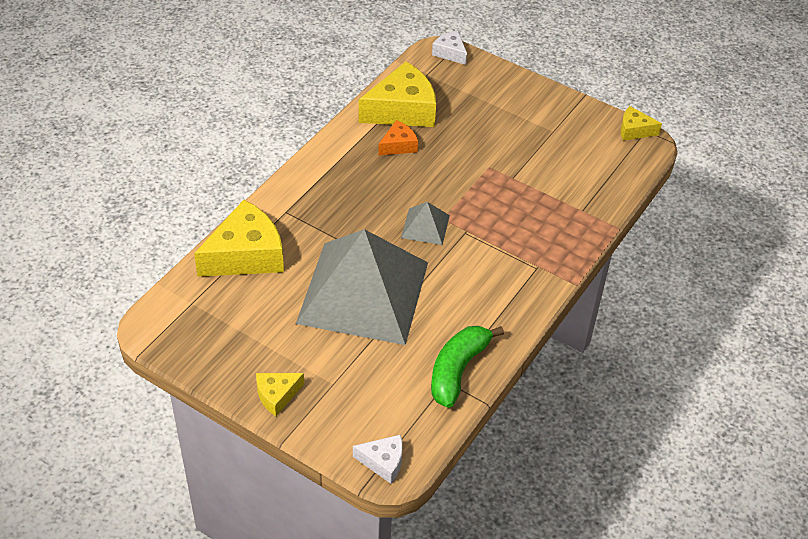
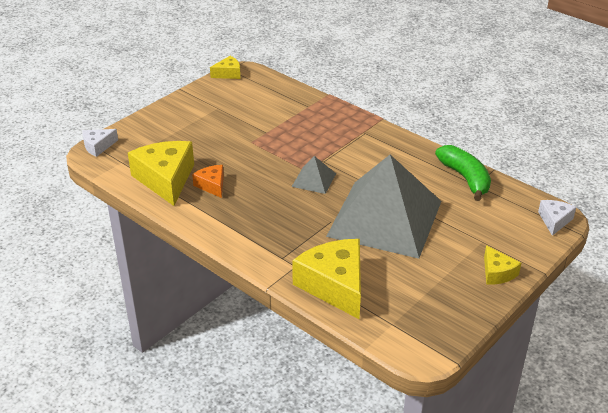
camera: 80 degrees left, 10 degrees down
(458, 370) = (465, 178): green banana -> green banana turned 150 degrees counterclockwise
(634, 130) = (228, 74): yellow cheese -> yellow cheese turned 135 degrees counterclockwise

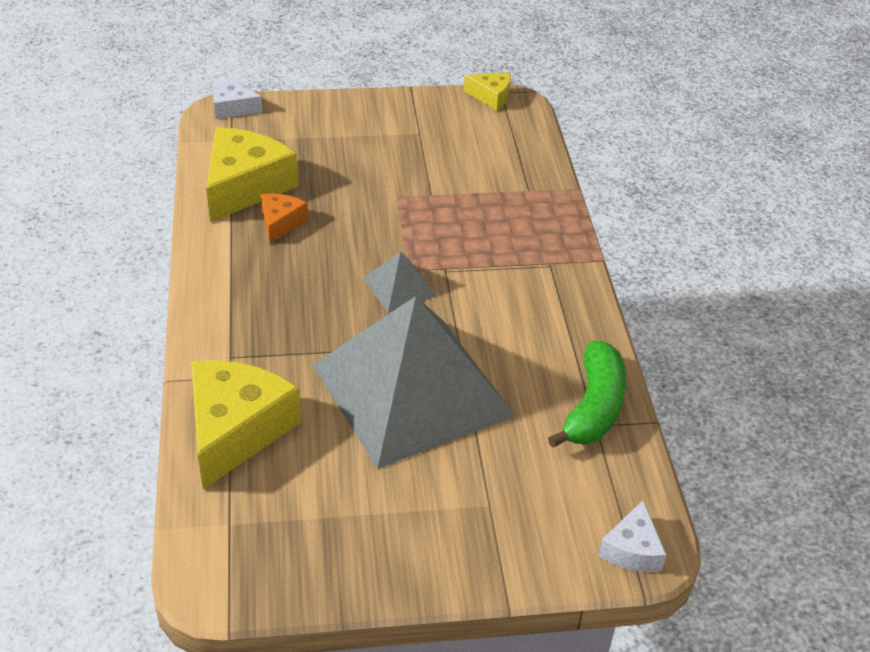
camera: 40 degrees right, 5 degrees up
(497, 273) = (445, 559): yellow cheese -> none
(554, 221) = (632, 549): white cheese -> white cheese turned 135 degrees clockwise

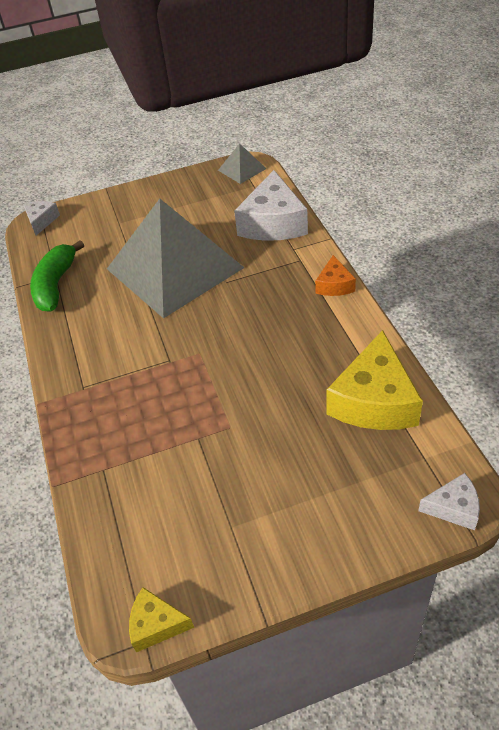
camera: 175 degrees right, 5 degrees up
(236, 430) = (273, 223): yellow cheese -> white cheese
(280, 223) = (321, 370): orange cheese -> orange cheese (334, 285)
(399, 287) = (202, 336): grey pyramid -> grey pyramid (242, 169)

